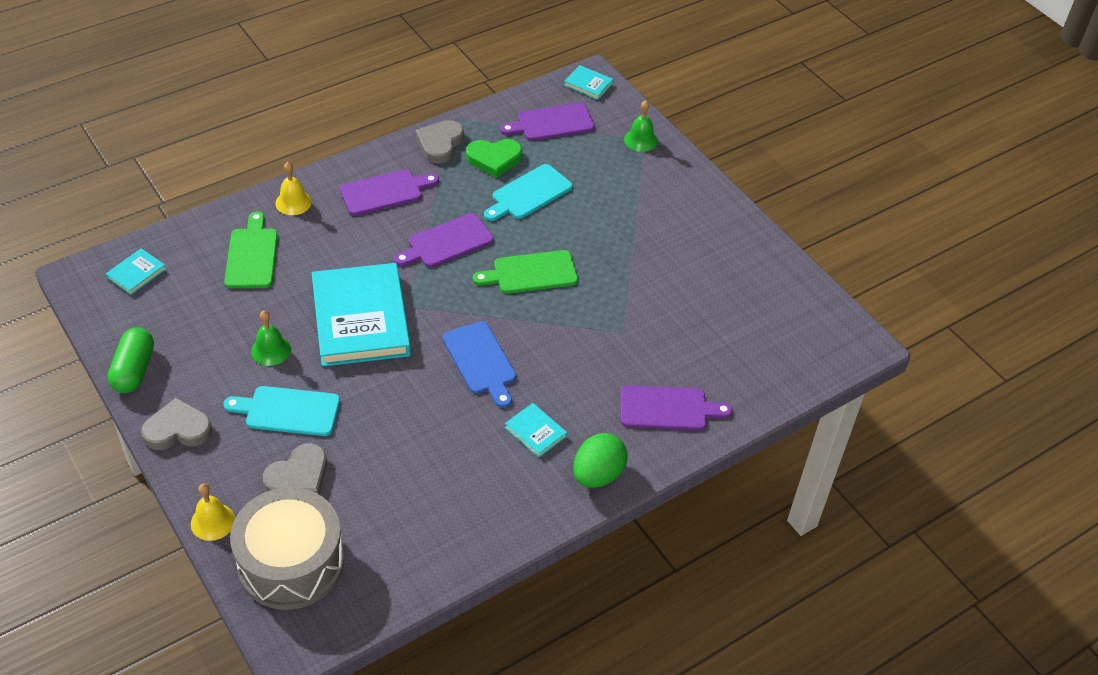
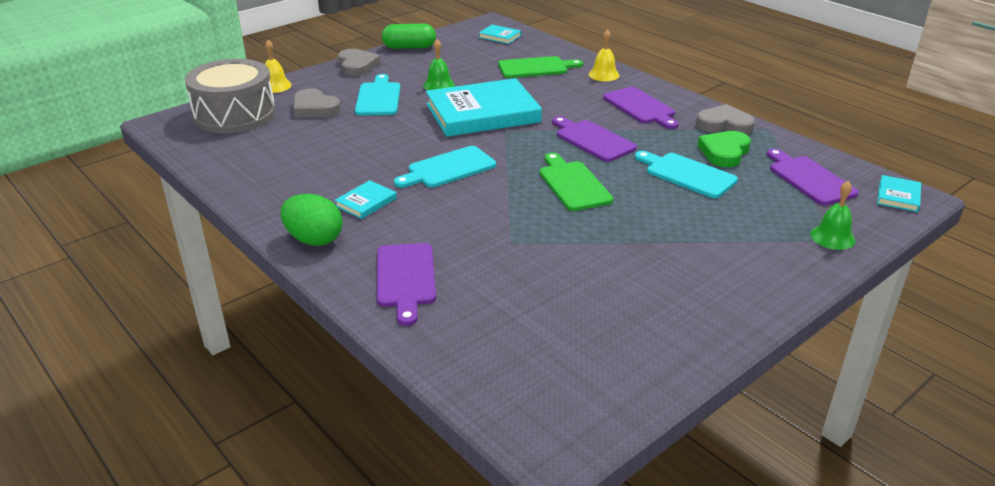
camera: 85 degrees right, 15 degrees down
(481, 361) = (448, 168): blue cutting board -> turquoise cutting board
(494, 159) = (724, 152): green heart -> green heart turned 45 degrees clockwise

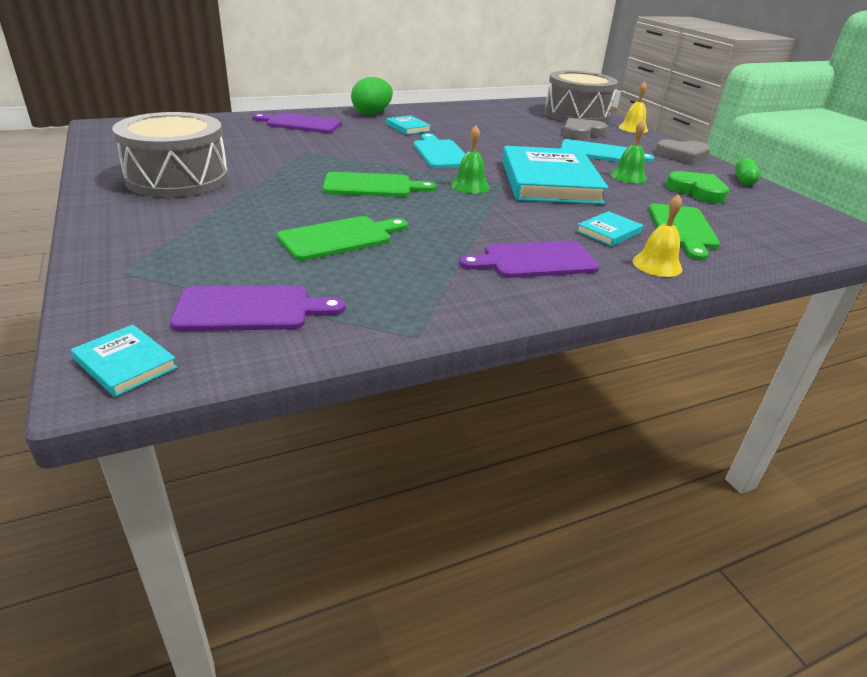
camera: 105 degrees right, 0 degrees up
(409, 47) = (743, 181): green capsule -> green capsule, size x0.65
(500, 36) = (803, 230): turquoise book -> turquoise book (608, 232)
(592, 140) = (457, 213): purple cutting board -> none
(664, 290) = (177, 178): none -> grey drum
(687, 174) = (339, 238): turquoise cutting board -> green cutting board
(724, 124) = (450, 303): grey heart -> none
(724, 152) = (371, 275): green heart -> green heart (697, 191)
(832, 237) = (126, 271): green bell -> green bell (470, 186)

